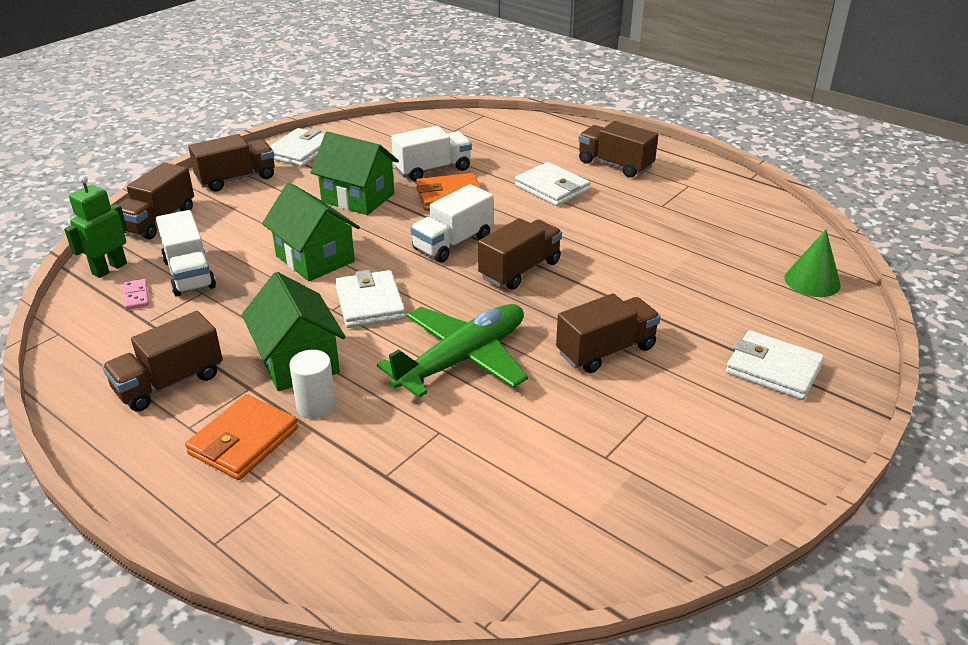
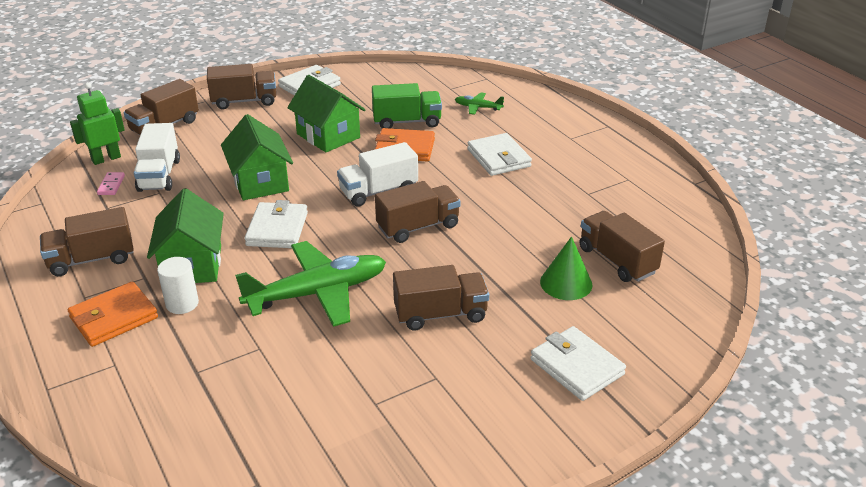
camera: 20 degrees right, 0 degrees up
(432, 170) = (407, 122): white truck -> green truck
(496, 144) = (478, 107): none -> green plane
(615, 165) = (572, 146): brown truck -> brown truck (617, 260)
(812, 281) = (678, 295): green cone -> green cone (566, 283)

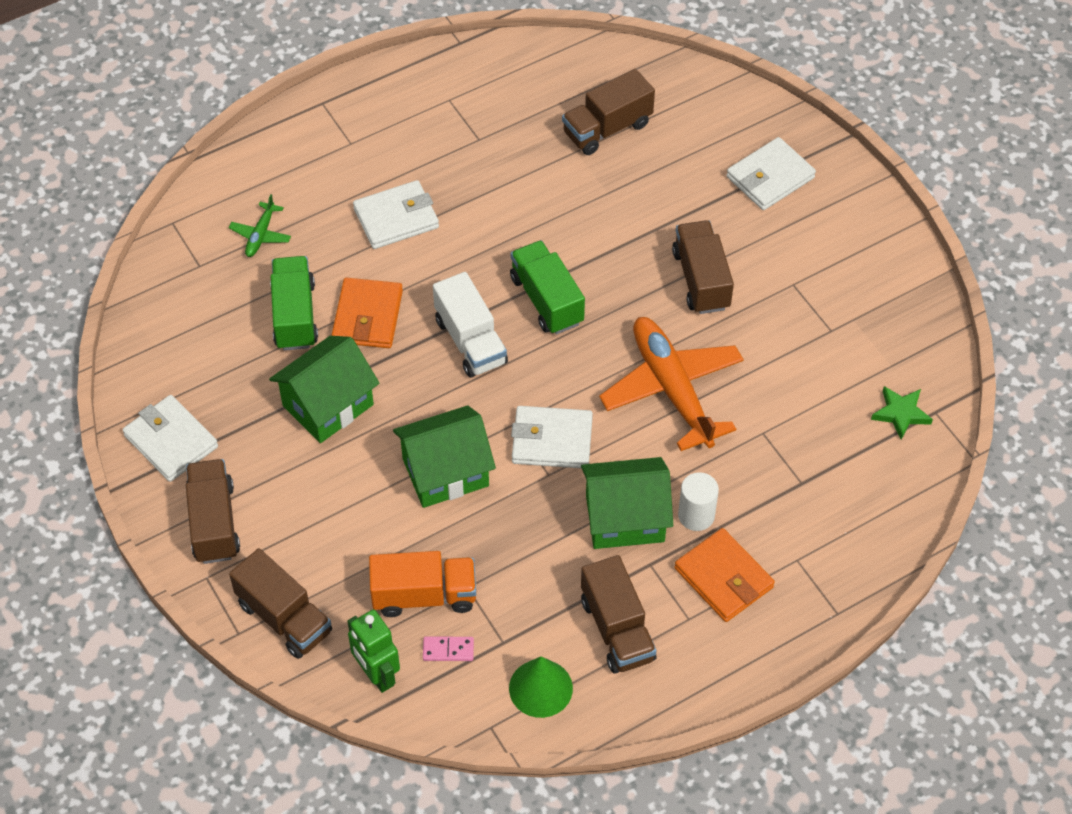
camera: 90 degrees left, 20 degrees up
(159, 175) = (424, 595): white truck -> orange truck
(260, 453) = (900, 413): none -> green star
(317, 293) = (672, 389): green plane -> orange plane
(418, 227) = (546, 300): brown truck -> green truck
(566, 283) = (646, 174): green cone -> green cone (540, 688)

